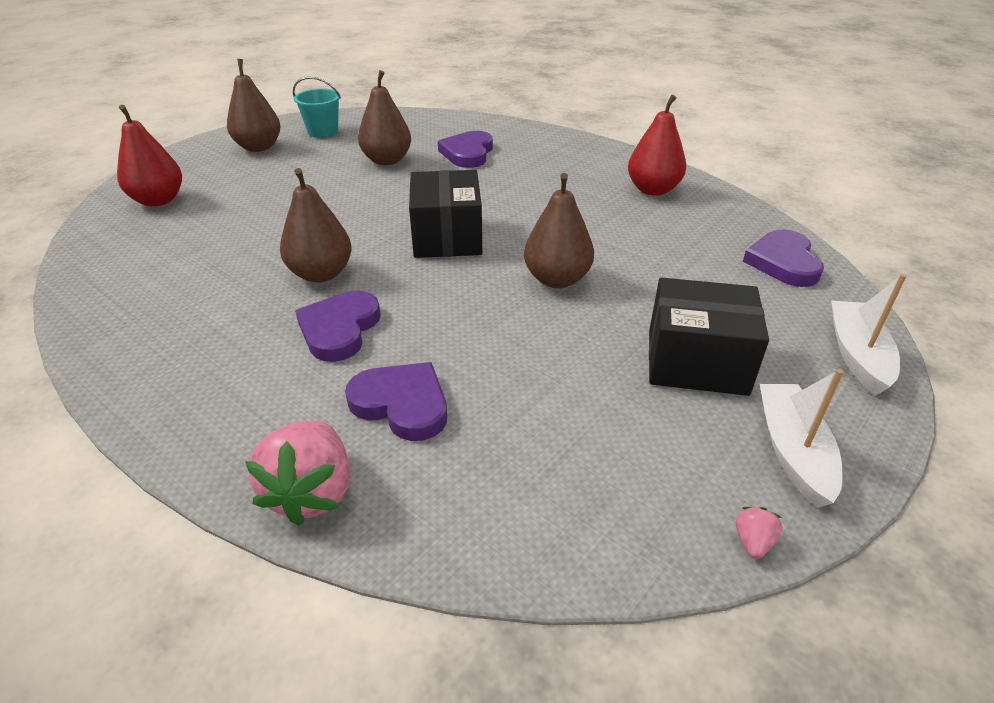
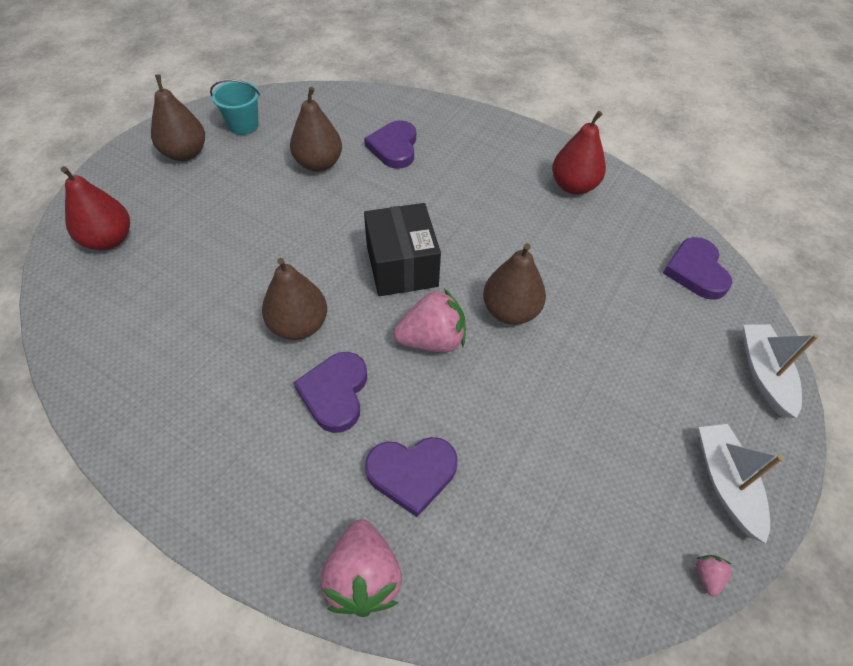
camera: 10 degrees left, 15 degrees up
(402, 404) = (412, 473): purple heart -> purple heart turned 150 degrees clockwise
(461, 295) = (432, 340): none -> pink strawberry
(696, 362) = (641, 397): black box -> none

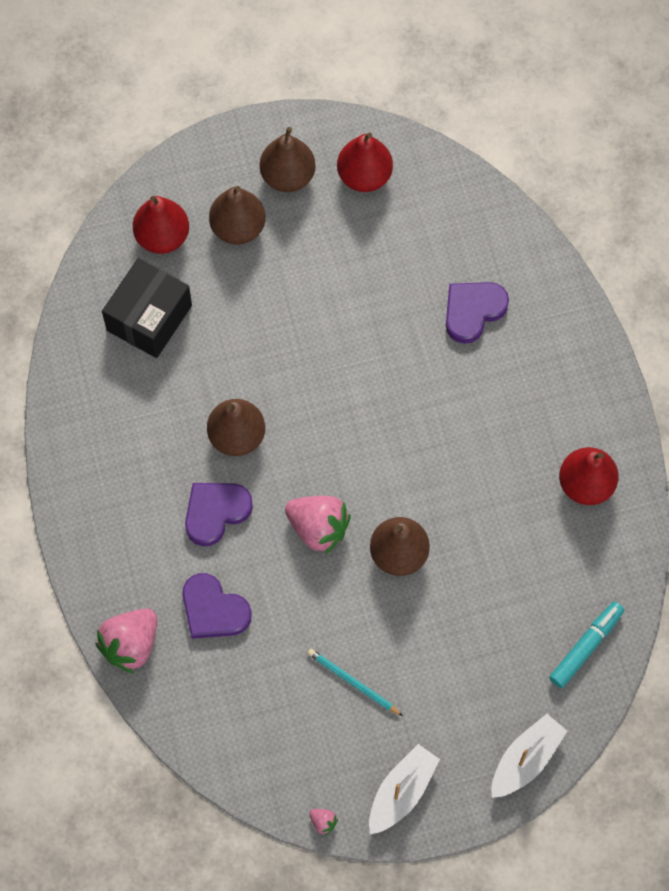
camera: 45 degrees right, 15 degrees up
(243, 125) = (364, 176): turquoise bucket -> red pear
(319, 164) = (389, 279): brown pear -> brown pear (238, 228)
(402, 266) = (358, 445): black box -> black box (149, 318)
(587, 430) = (353, 682): none -> turquoise pencil
(696, 271) = (586, 646): purple heart -> turquoise marker
(707, 576) = (323, 822): pink strawberry -> pink strawberry turned 75 degrees clockwise

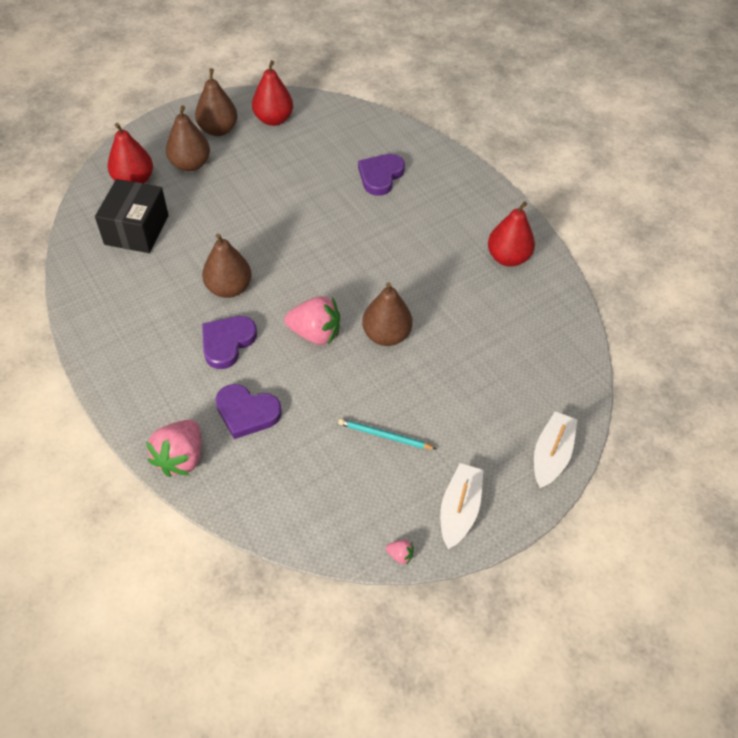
camera: 20 degrees left, 15 degrees down
(586, 646) = (559, 361): turquoise marker -> none

